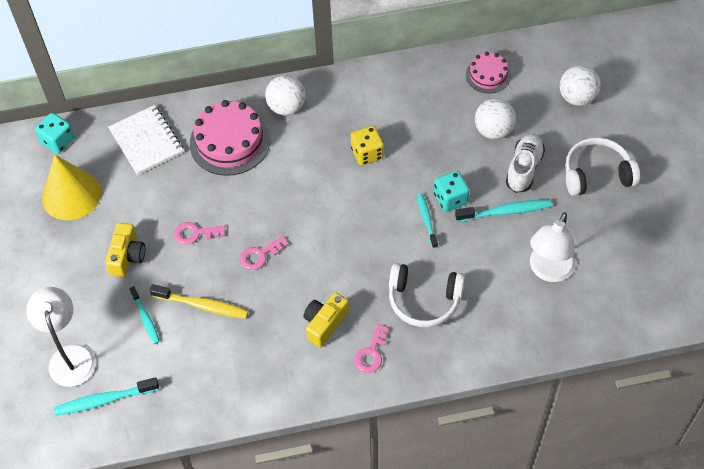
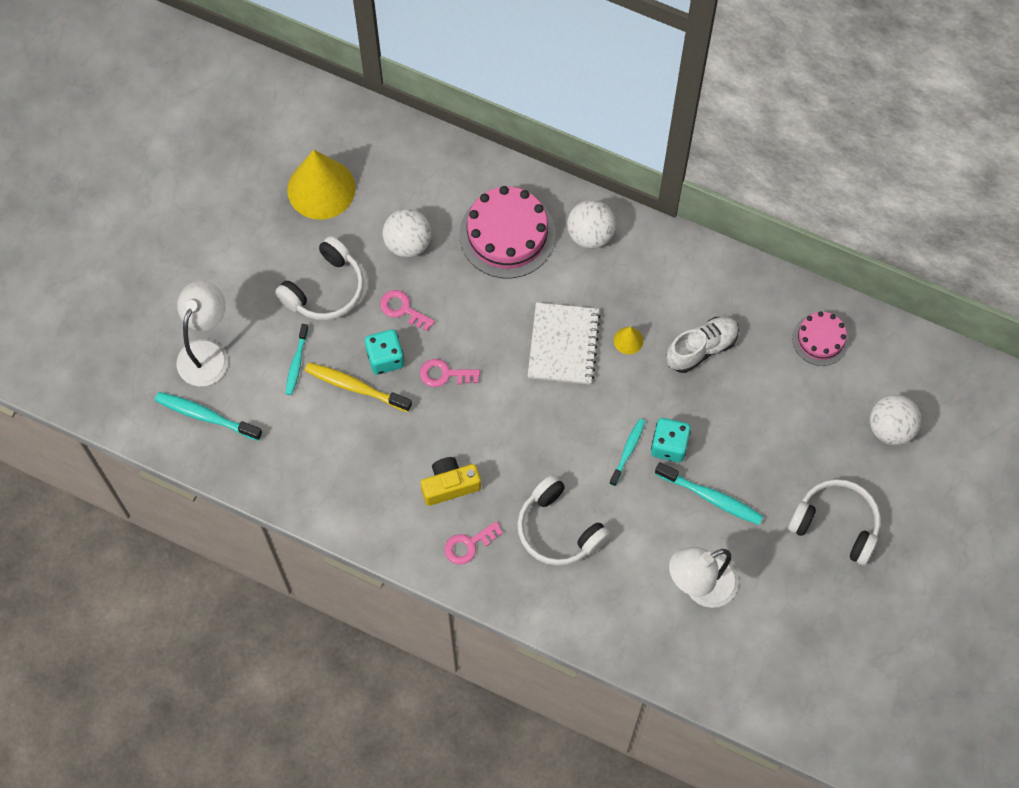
camera: 35 degrees right, 10 degrees up
(58, 141) = (349, 121): turquoise dice -> turquoise dice (385, 358)
(127, 256) = (325, 289): yellow camera -> white headphones
(146, 141) = (430, 179): white notebook -> white notebook (563, 345)
(202, 305) = (355, 387): yellow toothbrush -> yellow toothbrush turned 150 degrees clockwise
(367, 153) = (628, 340): yellow dice -> yellow cone
(493, 131) = (773, 404): white ball -> white ball (408, 243)
(524, 169) = (768, 466): white shoe -> white shoe (701, 348)

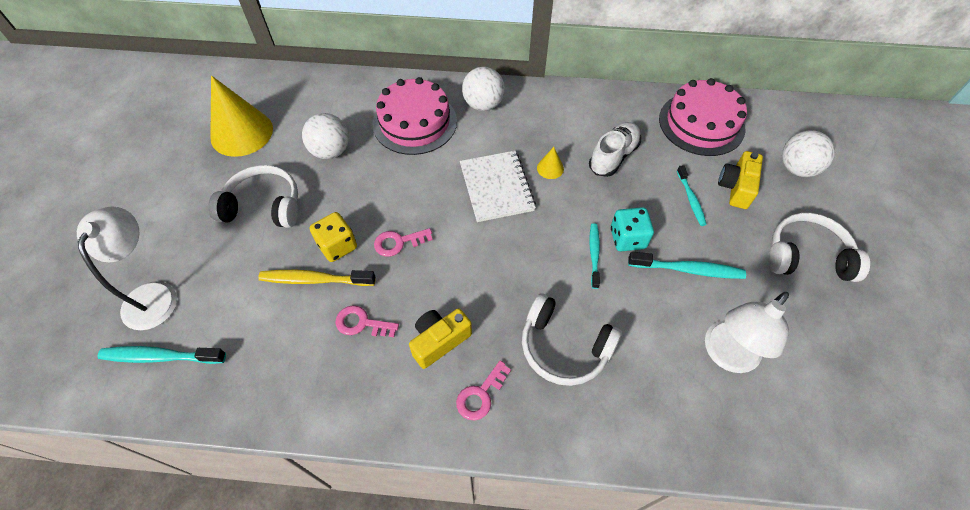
camera: 20 degrees left, 10 degrees down
(296, 363) = (249, 276): turquoise toothbrush -> turquoise toothbrush (691, 199)
(325, 289) = (263, 206): white headphones -> white headphones turned 105 degrees counterclockwise
(385, 358) = (337, 246): turquoise dice -> yellow dice
(403, 309) = (342, 201): pink key -> pink key (361, 323)
(811, 428) = (736, 187): none -> yellow camera
(820, 339) = (701, 123): pink cake -> pink cake, size x1.73

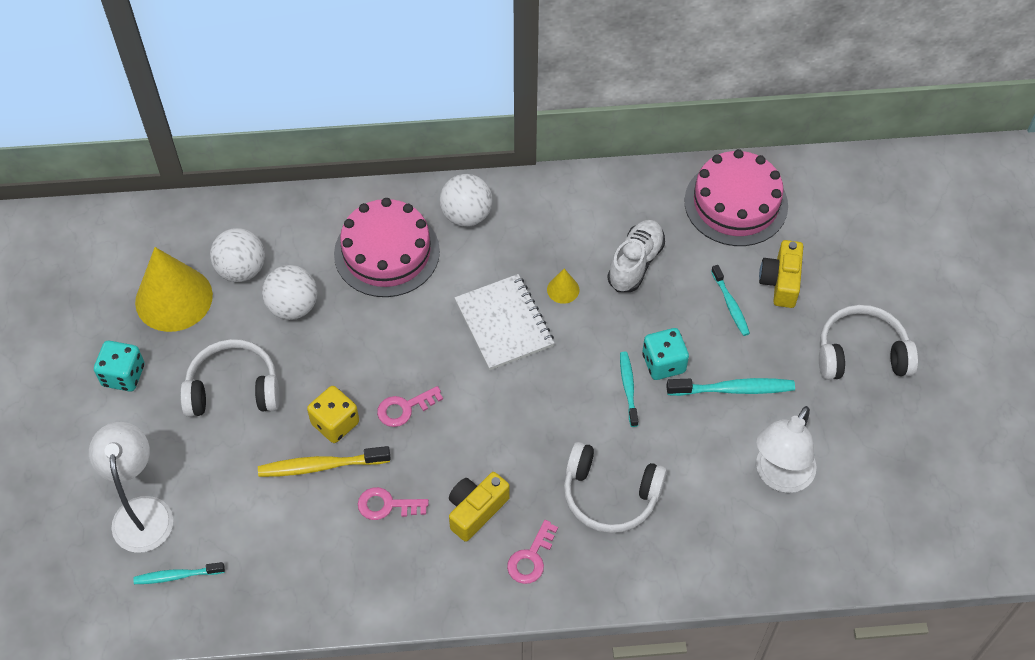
camera: 10 degrees left, 0 degrees up
(160, 356) = (177, 576): turquoise toothbrush -> turquoise toothbrush, size x0.66
(182, 183) = (123, 375): none -> turquoise dice
(796, 168) = (849, 247): white ball -> white ball (241, 270)

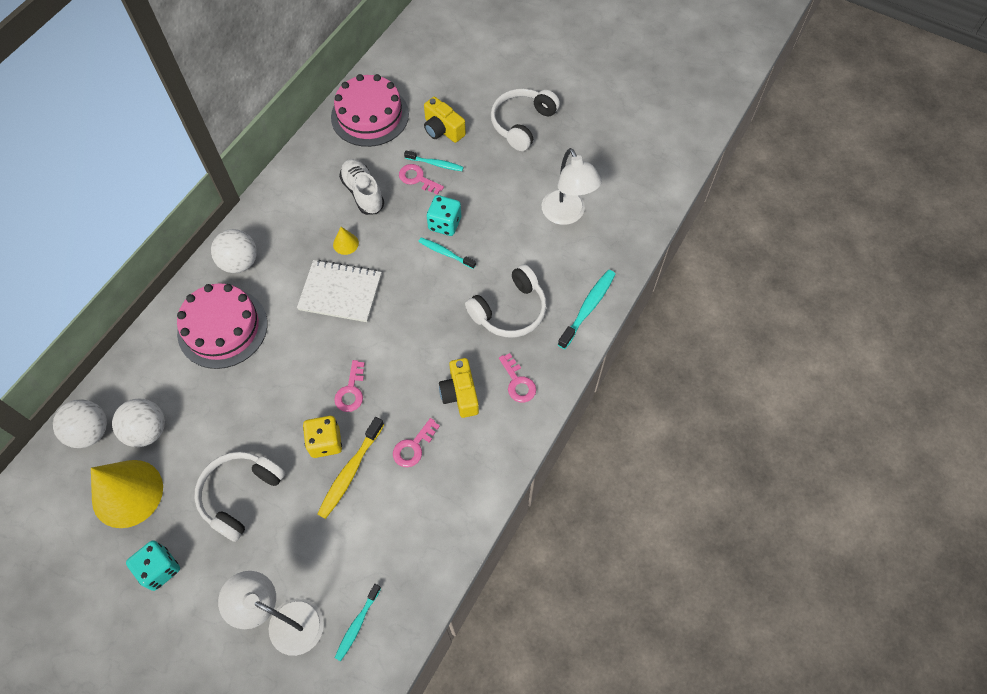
camera: 55 degrees left, 5 degrees up
(293, 306) = (210, 414): white ball -> white ball (90, 432)
(697, 300) = (417, 179): none -> pink key
(733, 389) = (492, 200): turquoise toothbrush -> turquoise toothbrush (588, 308)

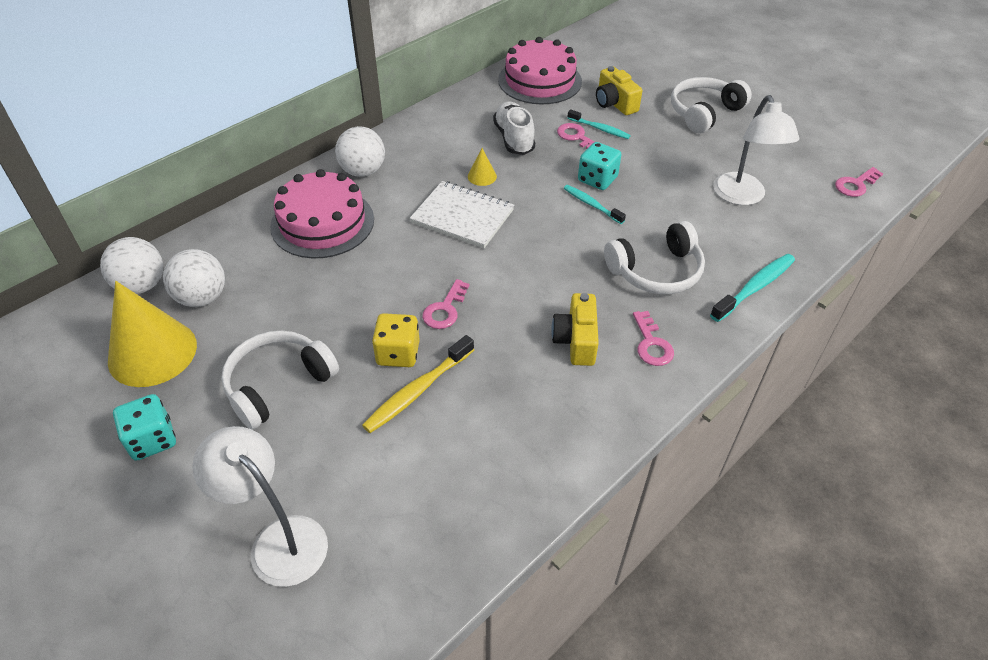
camera: 15 degrees right, 15 degrees down
(357, 624) = (369, 570): turquoise toothbrush -> none
(413, 447) = (503, 382): pink key -> pink key (855, 185)

